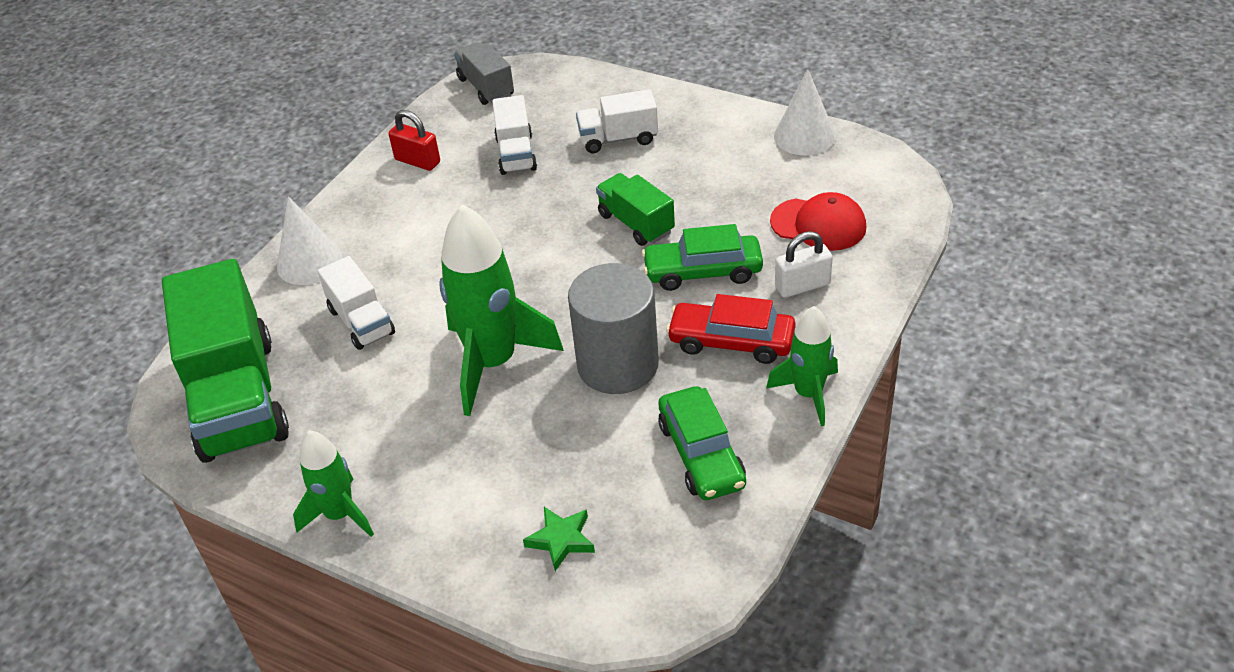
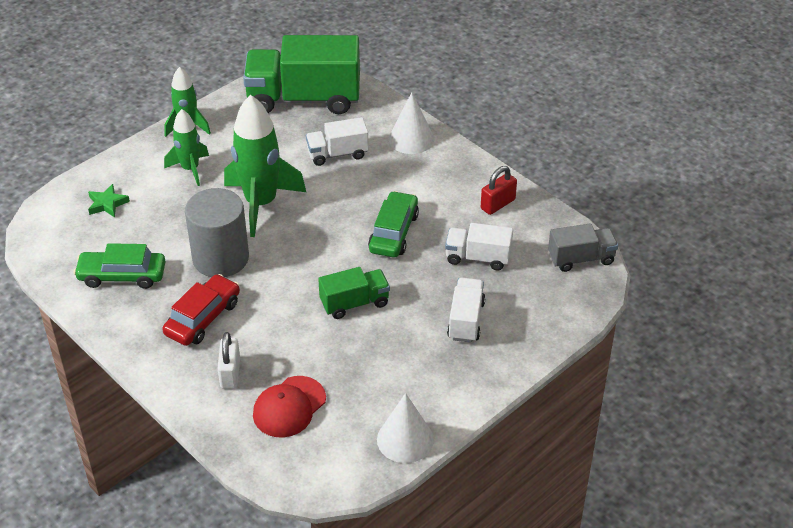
camera: 105 degrees right, 0 degrees up
(703, 271) = (280, 324): green car -> green car (393, 232)
(808, 394) = (131, 340): green rocket -> green rocket (190, 169)

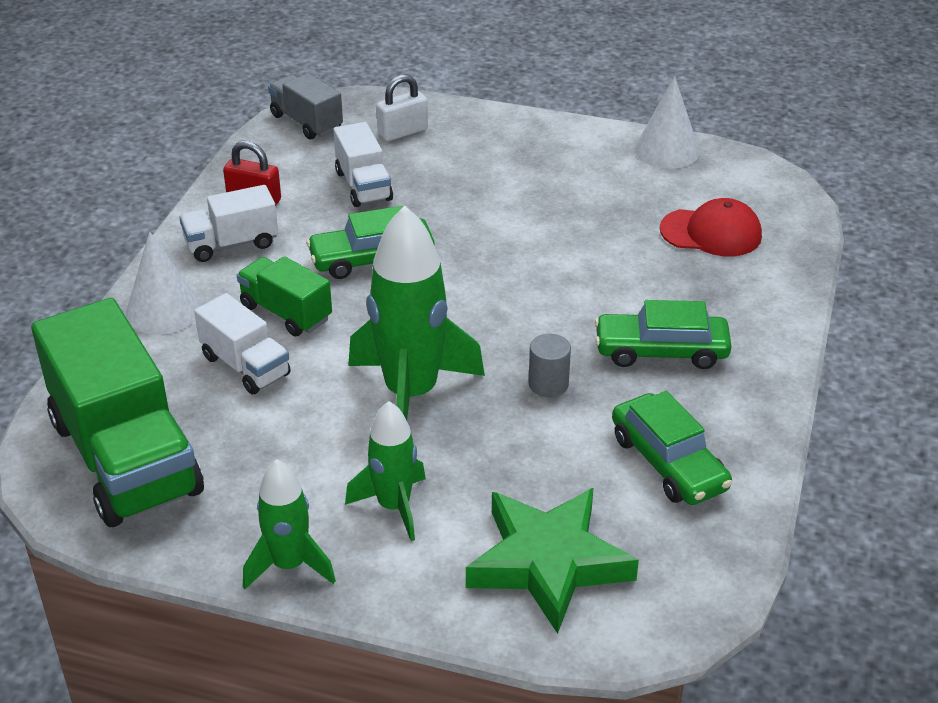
camera: 120 degrees left, 5 degrees down
(107, 204) = (548, 563): green star -> green star, size x2.14
(203, 318) = (661, 351): red car -> green car
(220, 258) = (548, 384): grey cylinder -> grey cylinder, size x0.45
(230, 373) = (715, 292): white padlock -> white padlock (402, 132)
(354, 303) = (519, 245): green truck -> green truck (286, 313)
(466, 320) = (471, 164): white truck -> white truck (231, 244)

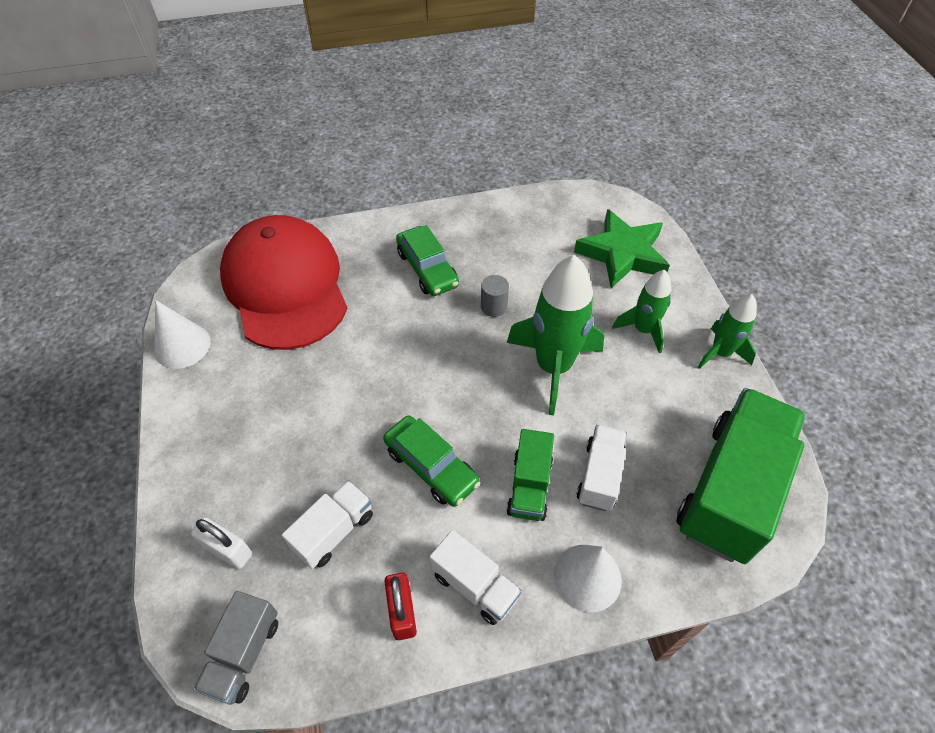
camera: 120 degrees left, 15 degrees up
(668, 463) = (517, 236): green car -> none
(711, 233) = (285, 286): red cap -> red cap, size x2.14

